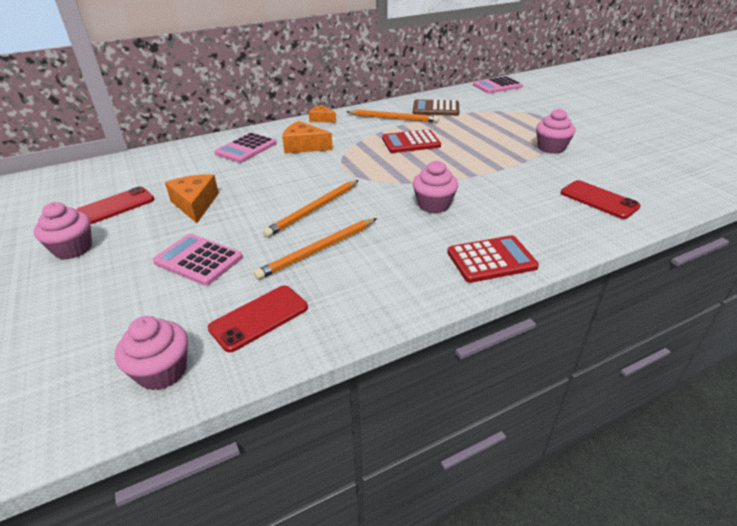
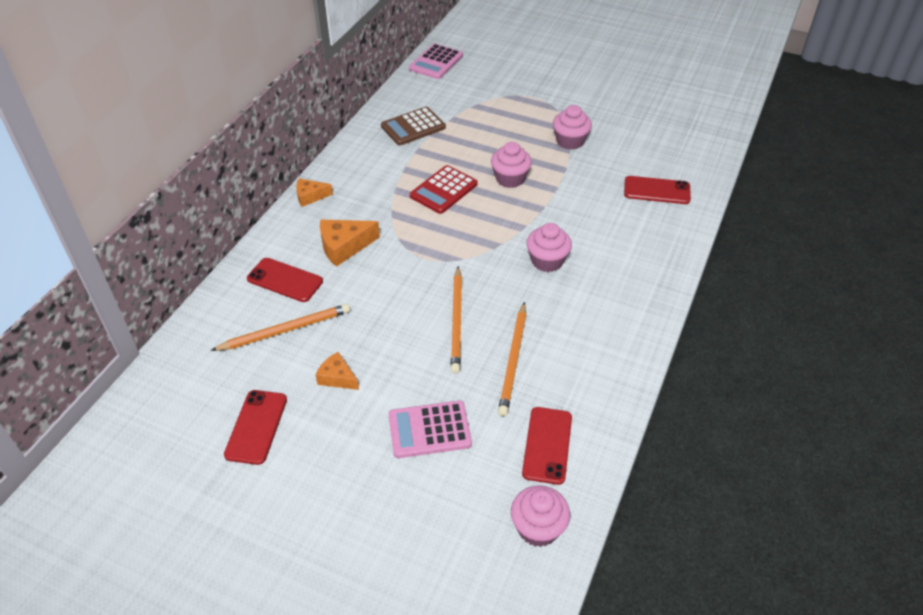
camera: 40 degrees left, 10 degrees up
(73, 249) = (294, 494): pink cupcake -> pink cupcake (510, 179)
(195, 204) = (337, 377): orange cheese -> orange cheese, size x0.64
(246, 148) = (285, 280): pink calculator -> red phone
(393, 118) = (386, 161): orange pencil -> orange pencil (285, 330)
(491, 260) = (642, 295): red calculator -> none

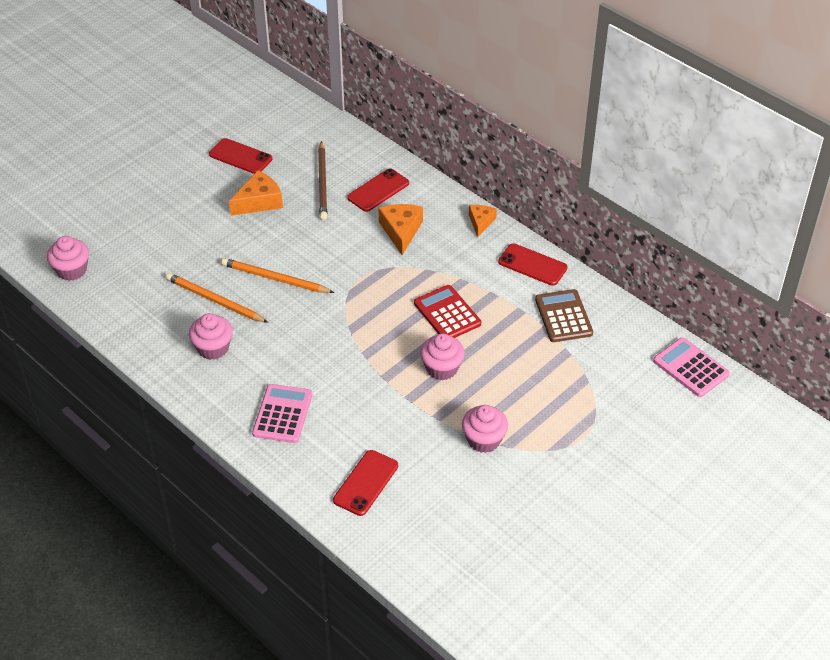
camera: 110 degrees right, 0 degrees up
(285, 330) = (322, 182): orange pencil -> brown pencil
(337, 377) = (259, 201): orange cheese -> orange cheese, size x1.57
(429, 430) = (182, 238): pink calculator -> pink calculator (282, 414)
(547, 261) = (311, 358): pink cupcake -> pink cupcake (213, 348)
(547, 445) = (128, 295): red phone -> red phone (532, 265)

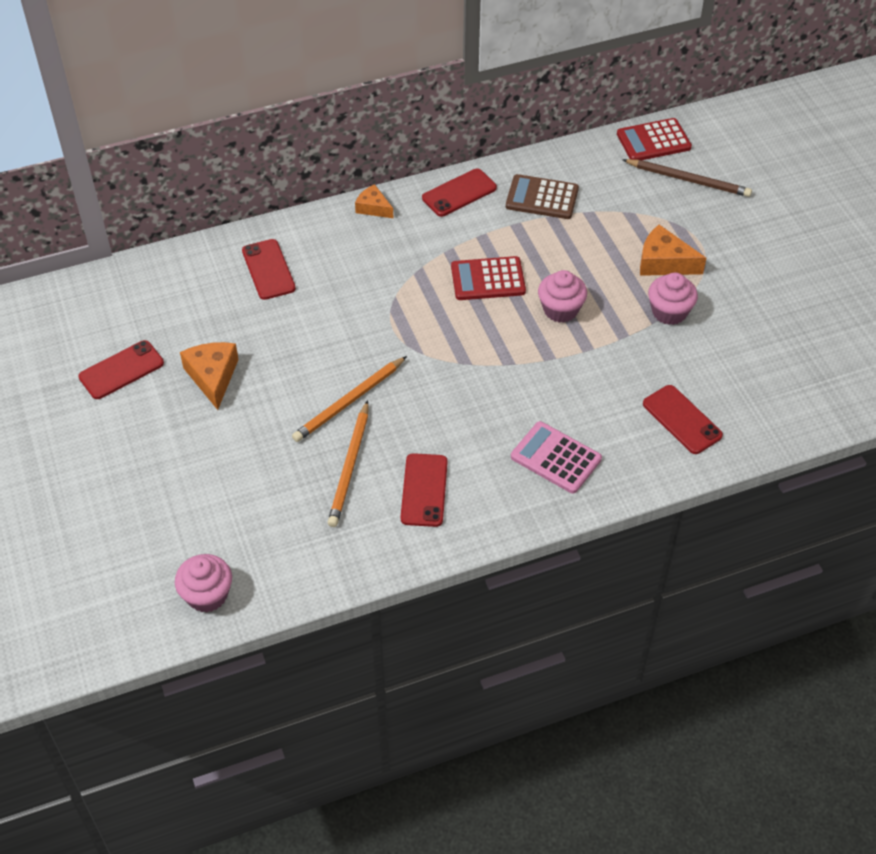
camera: 65 degrees left, 5 degrees up
(213, 348) = (424, 490): pink cupcake -> red phone
(215, 300) = (350, 466): orange pencil -> orange pencil turned 45 degrees counterclockwise
(322, 182) = (221, 311): brown pencil -> brown pencil (688, 180)
(401, 231) = (345, 273): orange cheese -> orange cheese (664, 262)
(690, 368) = (653, 141): pink calculator -> red calculator

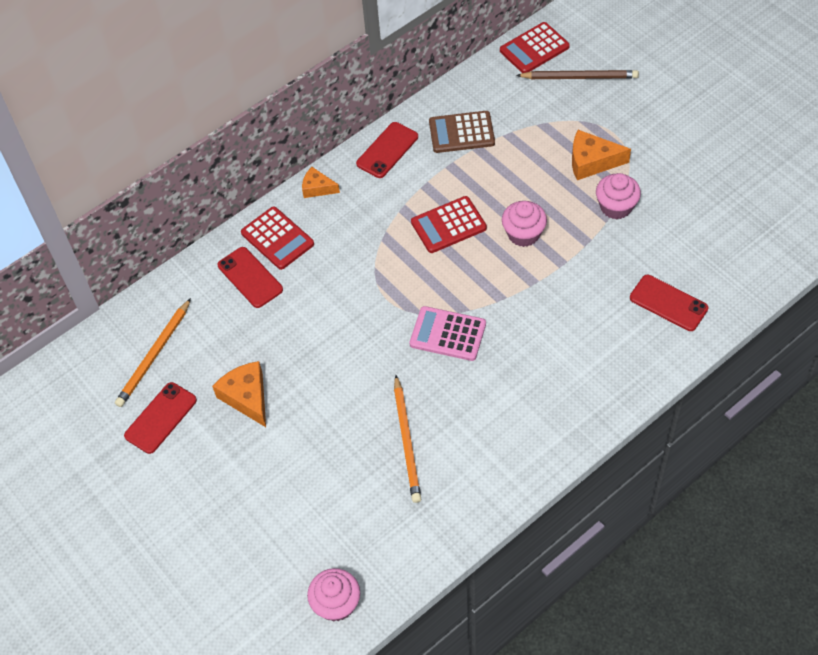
camera: 15 degrees left, 5 degrees up
(312, 242) = (277, 238): none -> red calculator
(349, 401) = (379, 380): orange pencil -> orange pencil (154, 355)
(424, 490) = (480, 441): red phone -> none
(556, 458) = (579, 373): pink calculator -> pink calculator (448, 334)

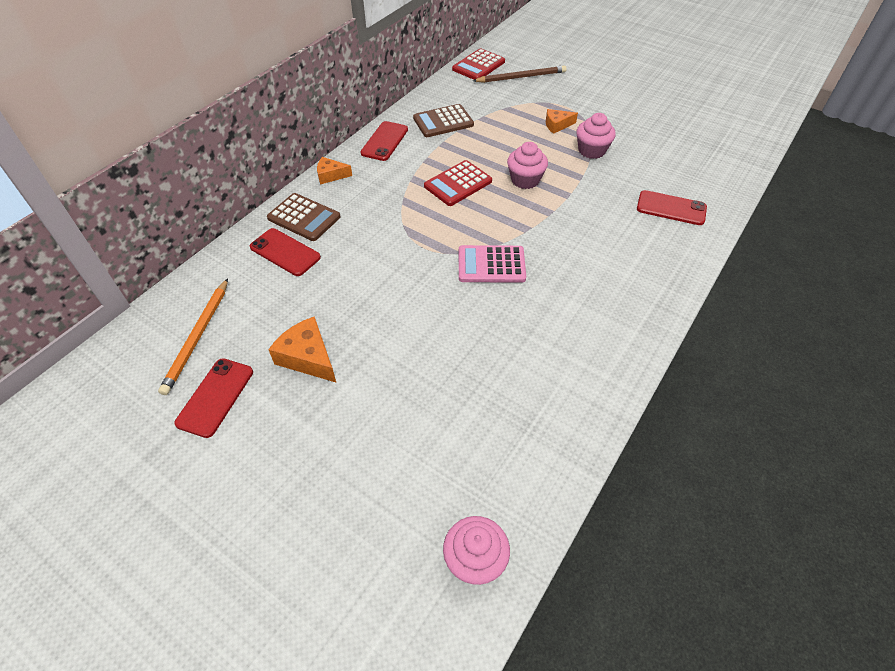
camera: 20 degrees left, 5 degrees down
(277, 238) = (304, 217): red calculator -> brown calculator
(407, 441) = (489, 365): orange pencil -> none
(592, 162) = (557, 125): orange cheese -> orange cheese, size x0.64

